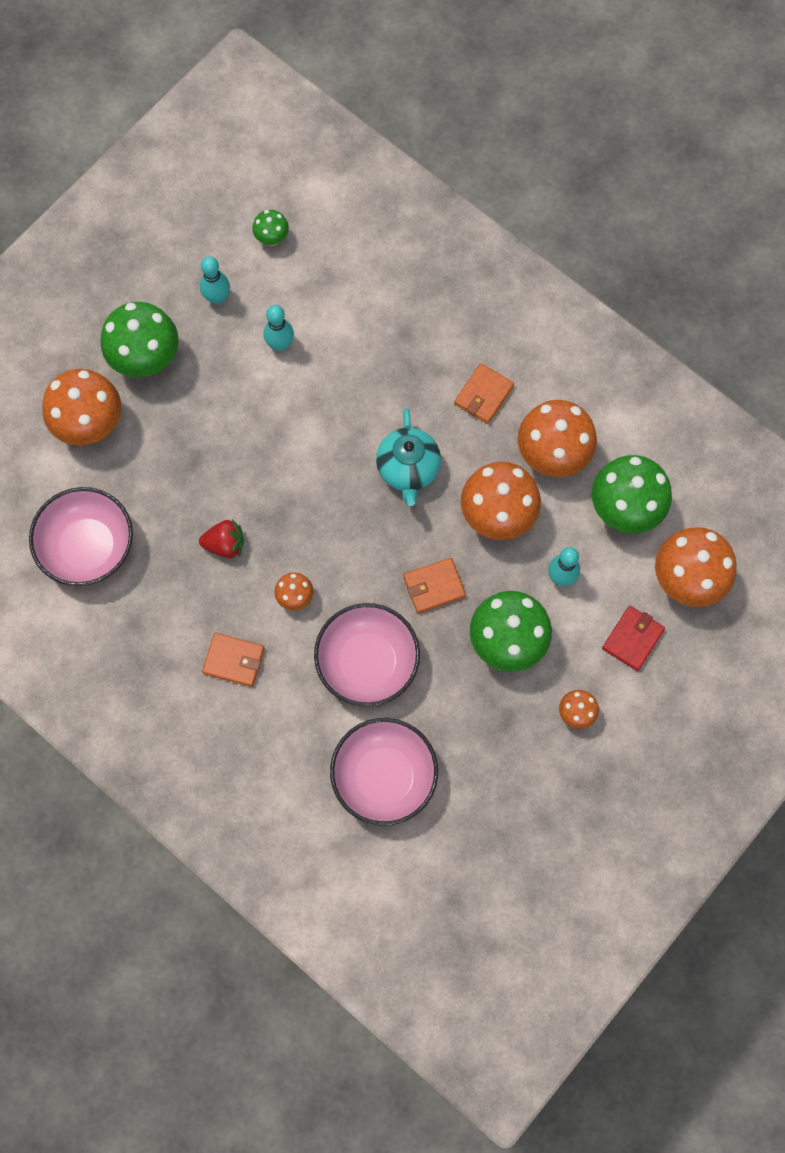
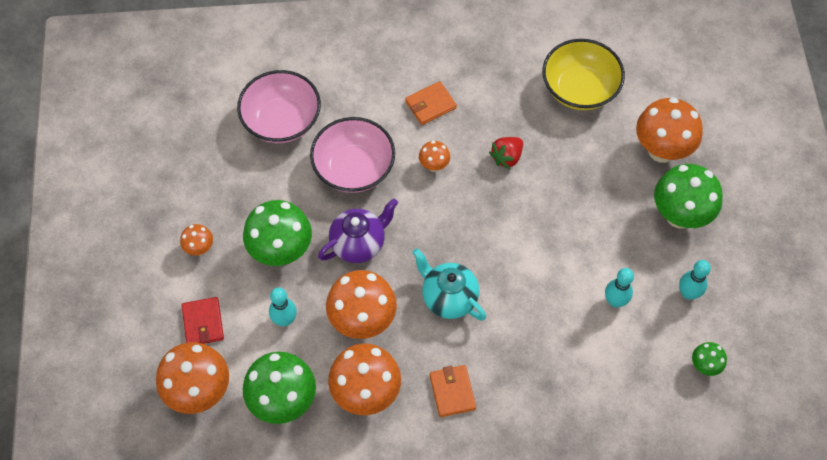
camera: 135 degrees right, 10 degrees down
(88, 547) = (579, 89): pink bowl -> yellow bowl
(434, 586) = (359, 243): orange wallet -> purple teapot

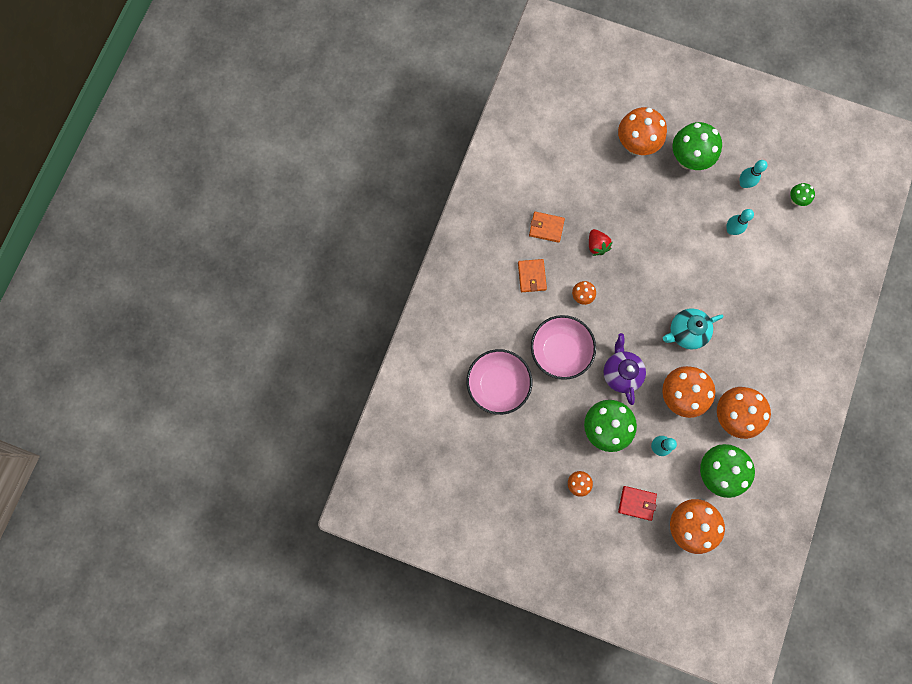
camera: 65 degrees left, 15 degrees up
(452, 392) = (752, 360): orange wallet -> orange wallet (546, 227)
(579, 89) = (564, 172): yellow bowl -> none

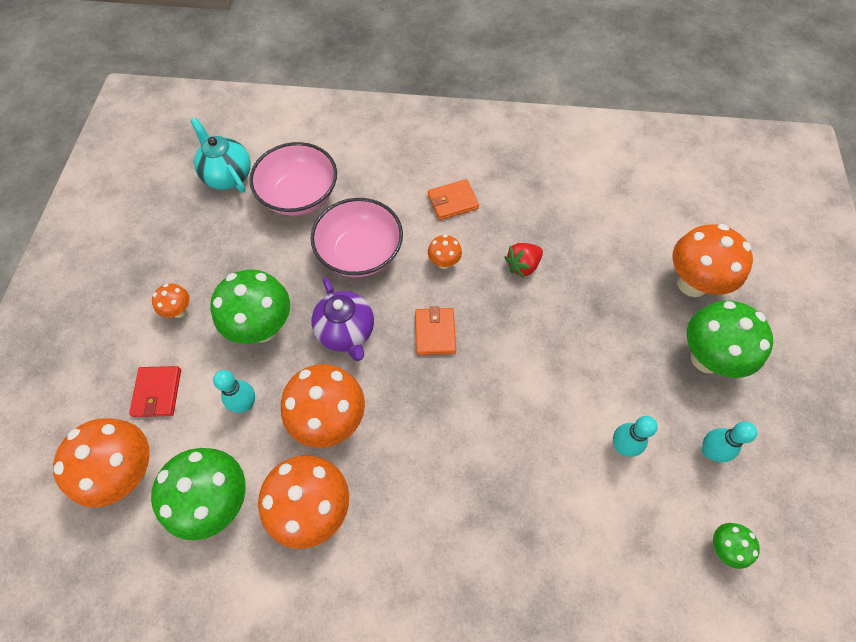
camera: 75 degrees right, 15 degrees down
(546, 227) = (524, 204): orange wallet -> orange wallet (435, 332)
(620, 373) = (346, 332): purple teapot -> purple teapot turned 90 degrees clockwise
(685, 332) = (431, 409): turquoise teapot -> turquoise teapot (228, 176)

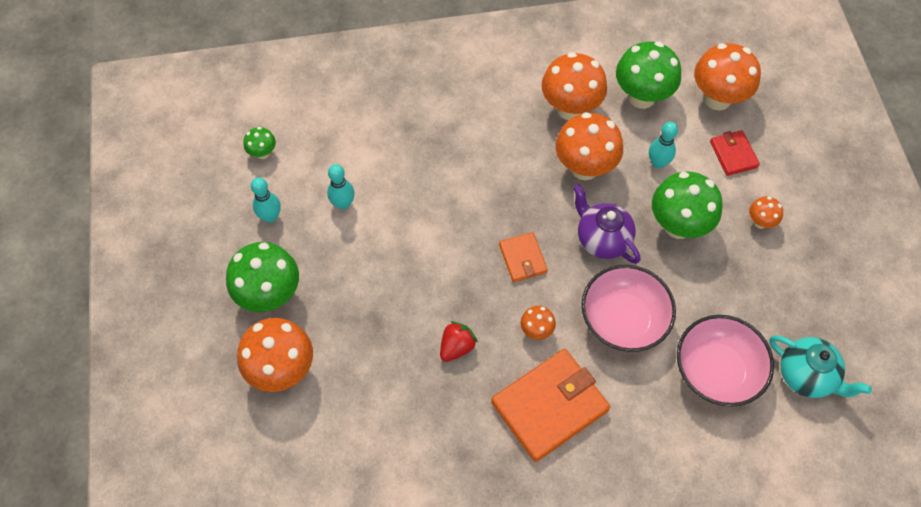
camera: 165 degrees right, 0 degrees up
(452, 201) = (549, 406): orange wallet -> orange wallet, size x1.93

